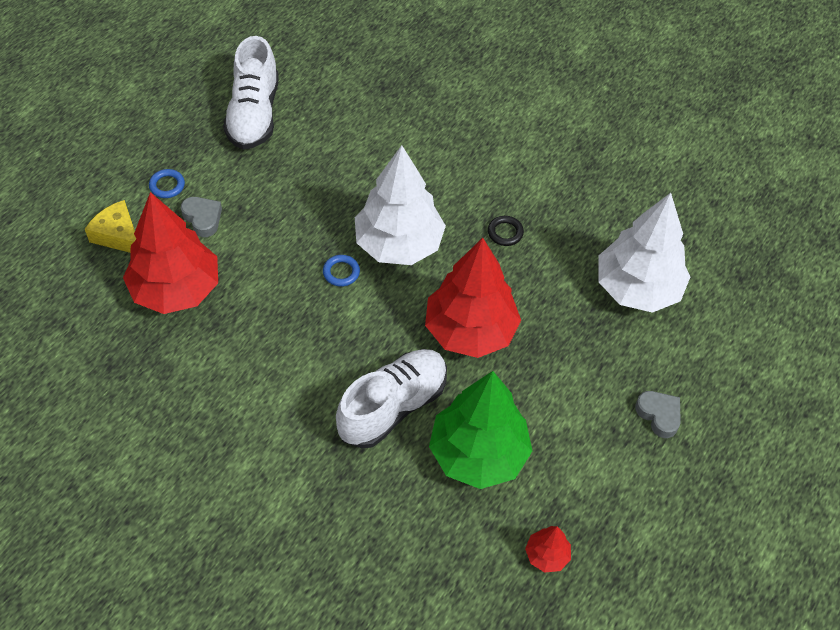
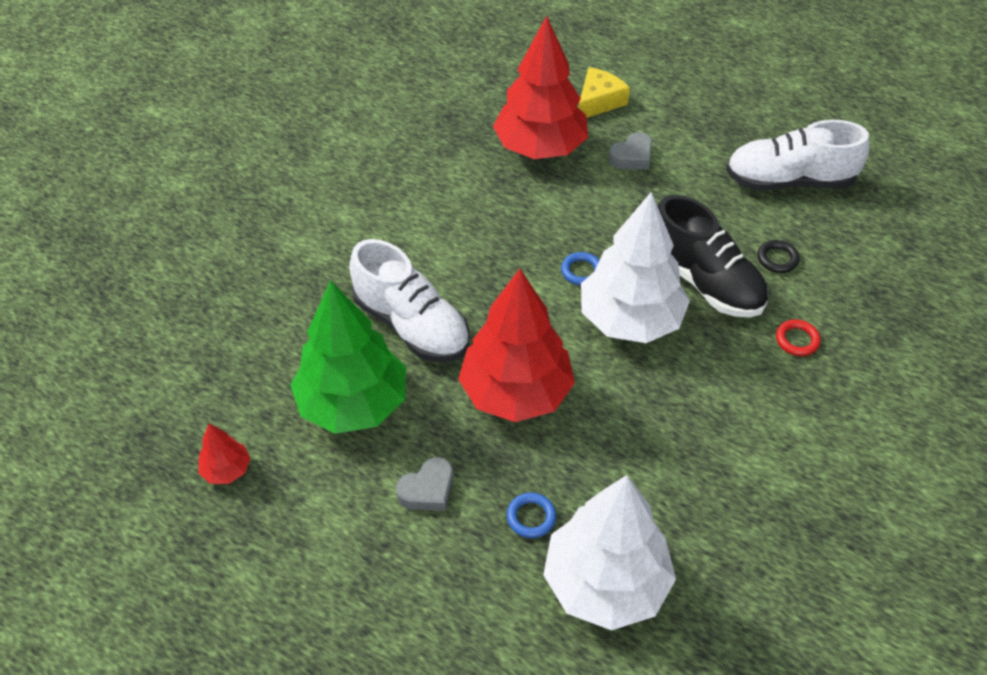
camera: 90 degrees right, 5 degrees down
(167, 185) = (669, 126): blue ring -> blue ring (531, 517)
(361, 189) = (704, 281): none -> black shoe
(426, 142) = (797, 340): none -> red ring
(505, 232) = (670, 427): black ring -> black ring (777, 259)
(659, 415) = (406, 600): grey heart -> grey heart (428, 490)

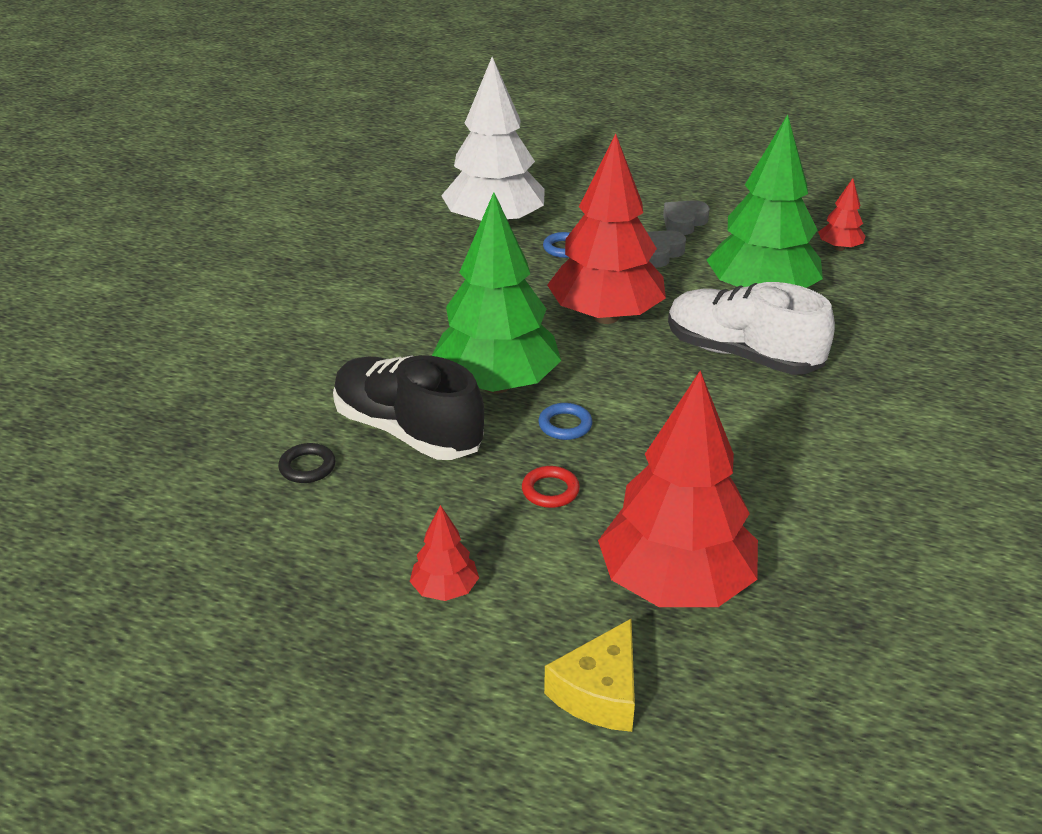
camera: 170 degrees right, 15 degrees down
(630, 320) = (497, 384): white tree -> green tree
(632, 157) = (521, 588): grey heart -> grey heart (684, 222)
(678, 161) = (445, 590): none -> red tree
(789, 181) = (265, 579): white shoe -> none
(797, 340) = (301, 387): red ring -> red ring (550, 491)

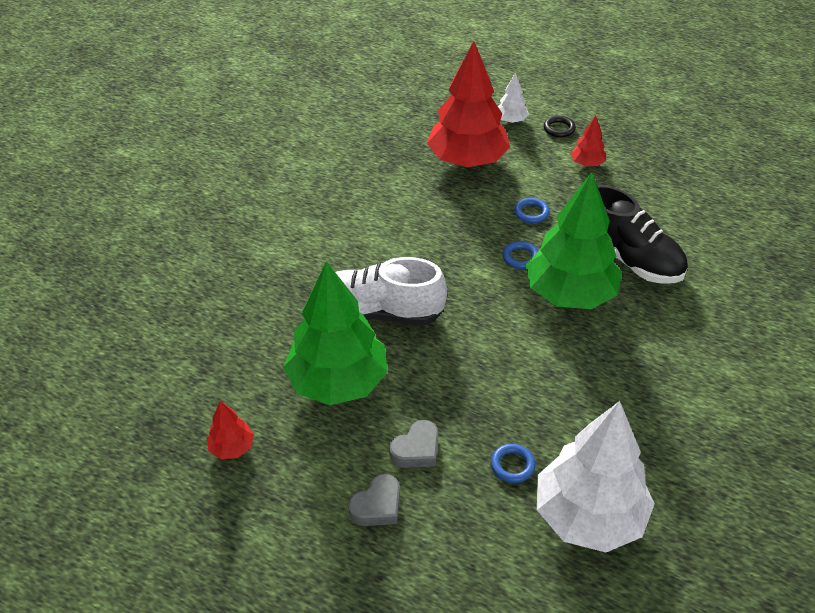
camera: 175 degrees left, 10 degrees up
(307, 467) = (686, 236): black ring -> black ring (559, 129)
(550, 491) = (531, 213): red ring -> blue ring
(599, 692) = (511, 120): yellow cheese -> white tree
(605, 316) = (481, 362): red tree -> none
(742, 355) = (379, 312): white shoe -> white shoe turned 150 degrees clockwise

